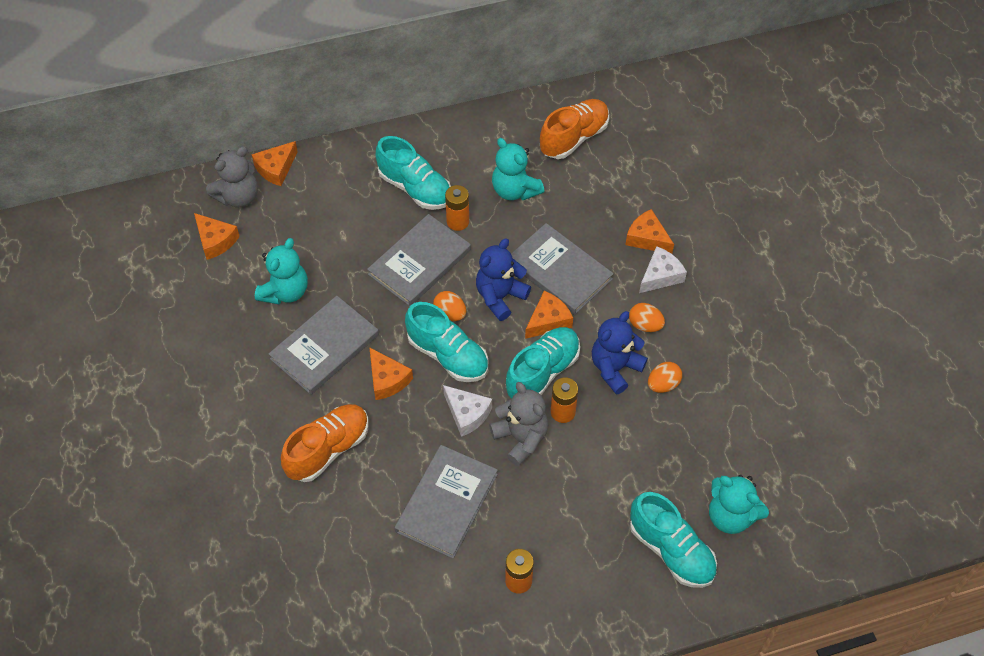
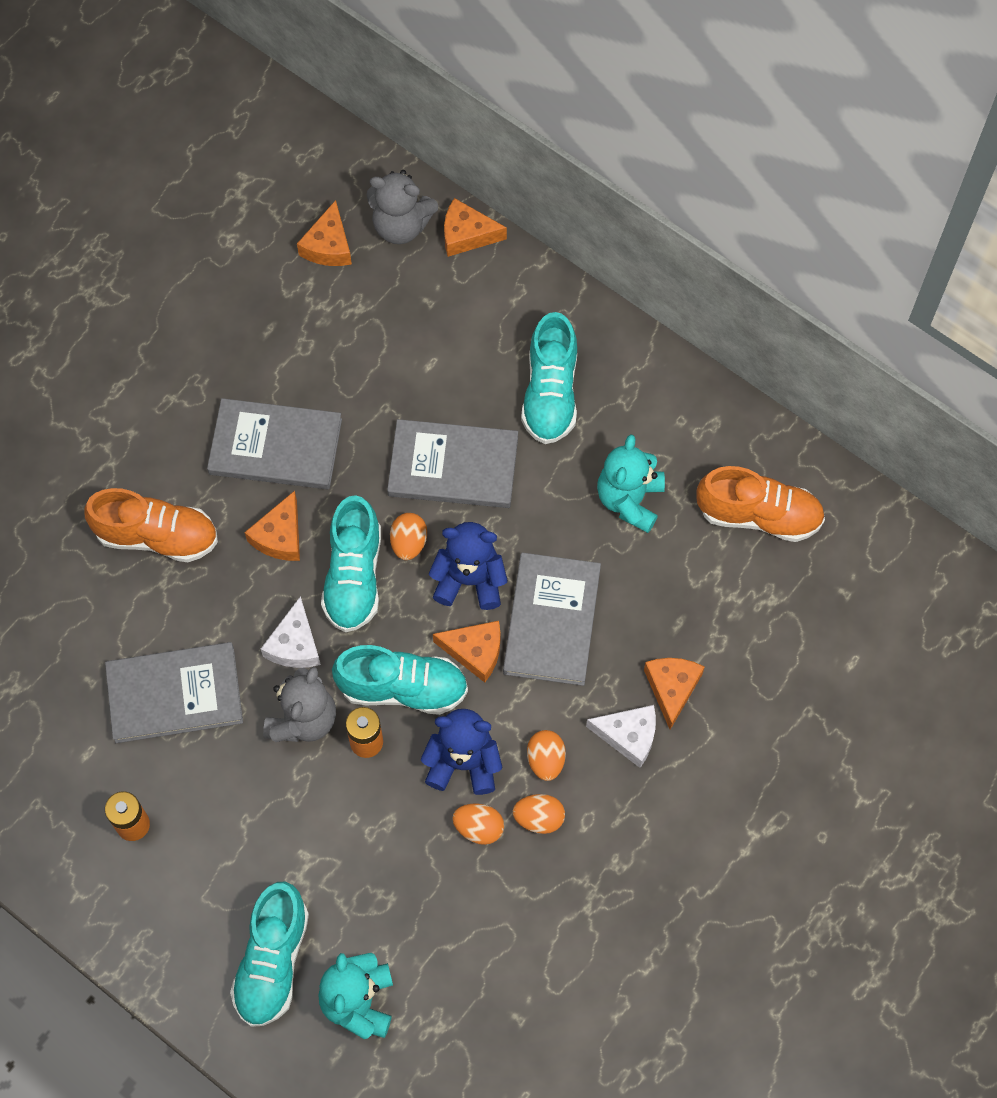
camera: 55 degrees right, 10 degrees up
(285, 291) = (315, 359): turquoise teddy bear -> none
(458, 221) = (538, 468): orange battery -> none
(679, 350) = (539, 818): none -> orange egg

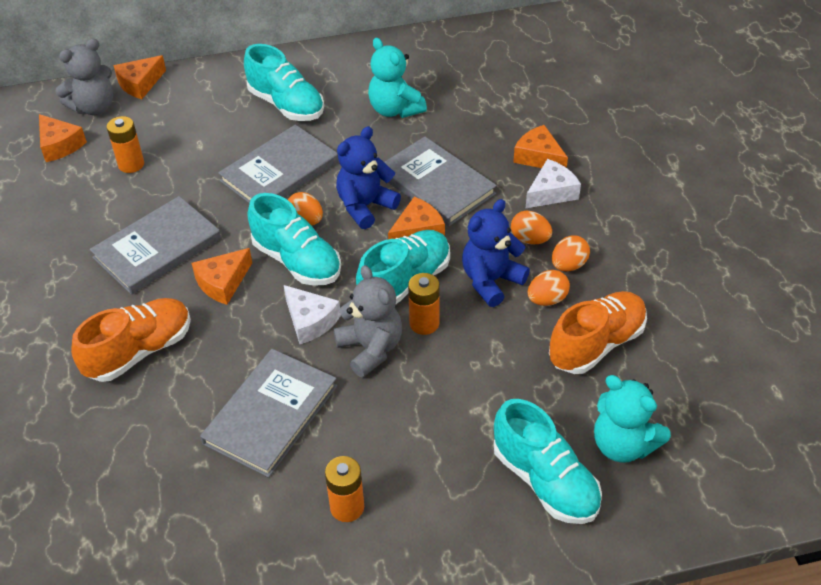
camera: 50 degrees left, 20 degrees down
(280, 536) = (223, 283): orange cheese -> orange cheese turned 75 degrees clockwise
(355, 330) = (131, 164): none -> orange battery
(759, 515) = (465, 66): orange shoe -> orange shoe (596, 344)

